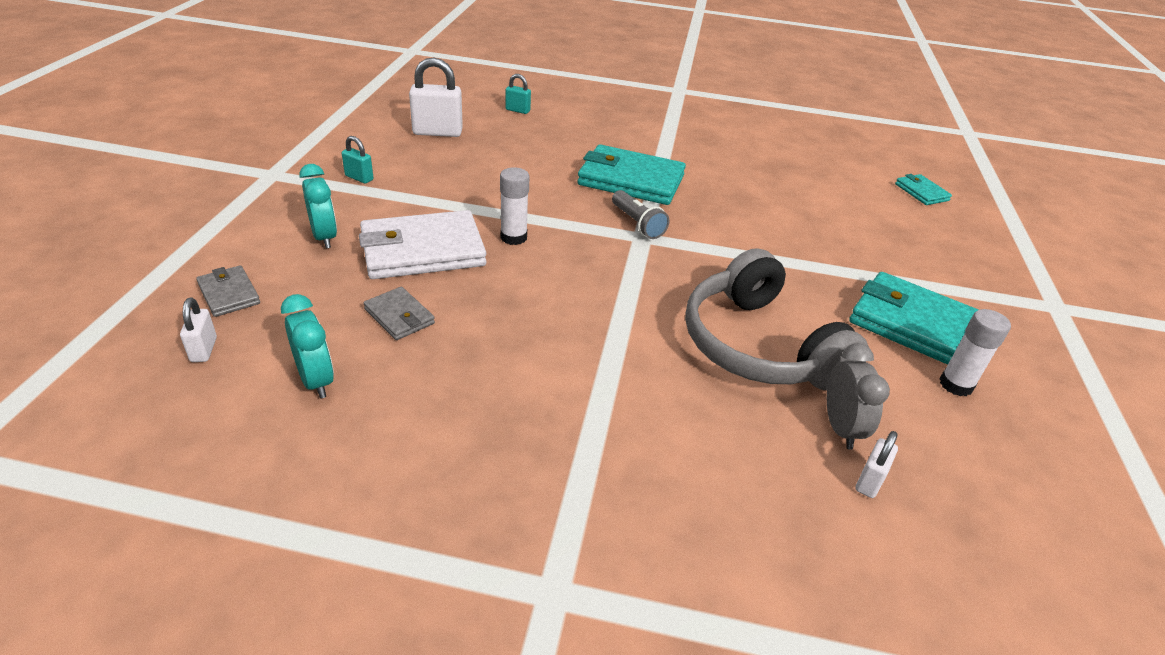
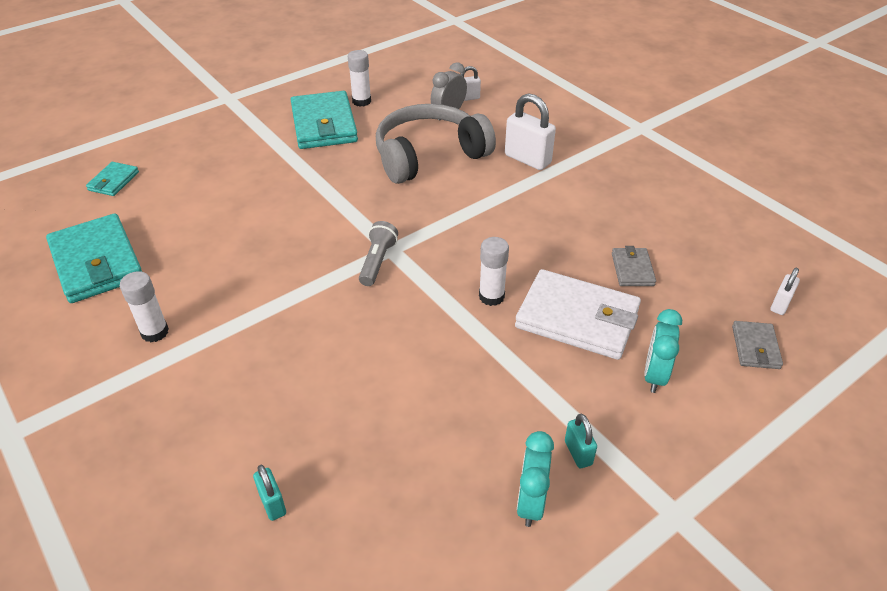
camera: 135 degrees left, 5 degrees up
(316, 380) = (709, 251): turquoise clock -> turquoise clock (530, 502)
(437, 132) = (423, 504): white padlock -> white padlock (527, 159)
(630, 180) = (314, 309): turquoise wallet -> turquoise wallet (96, 262)
(698, 137) = (155, 332): none -> white glue stick
(758, 346) = (429, 155): grey headphones -> grey headphones turned 135 degrees counterclockwise

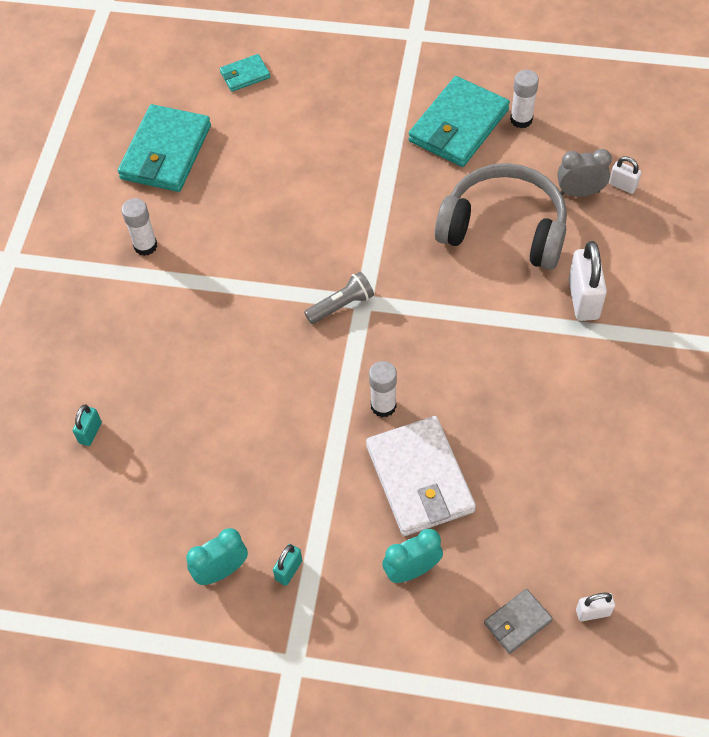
camera: 50 degrees right, 15 degrees up
(632, 269) = (520, 477): grey wallet -> none

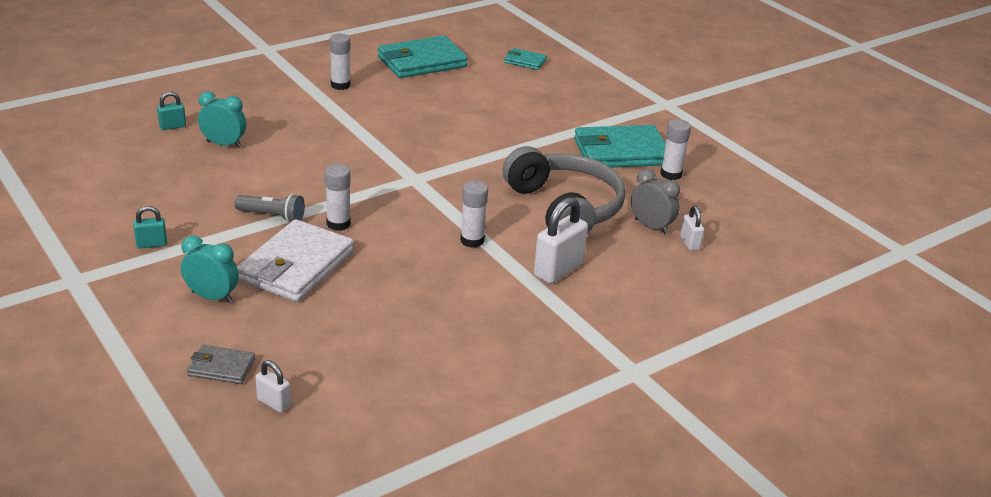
camera: 40 degrees right, 25 degrees down
(221, 571) = (121, 218): turquoise clock -> turquoise clock (224, 144)
(341, 305) = (398, 172): grey flashlight -> grey flashlight (272, 216)
(493, 327) = (472, 240): none -> white glue stick

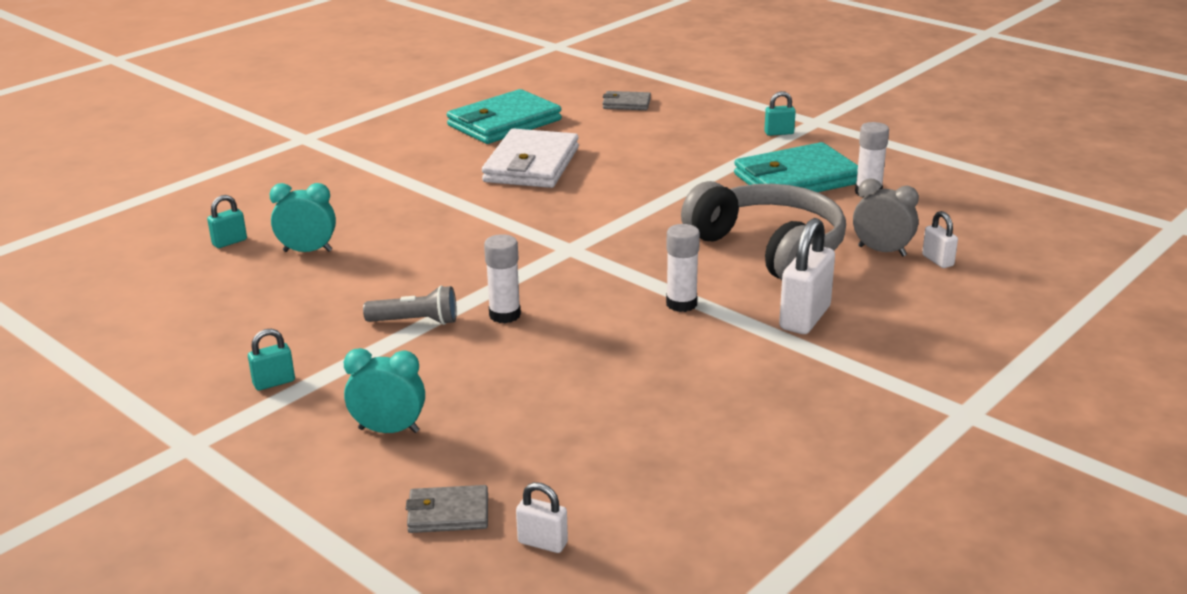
camera: 10 degrees left, 5 degrees down
(296, 266) = (478, 373): white wallet -> white wallet (531, 165)
(340, 85) = (419, 163): white glue stick -> none
(525, 61) = (626, 104): turquoise wallet -> grey wallet
(631, 109) = (779, 133): none -> turquoise padlock

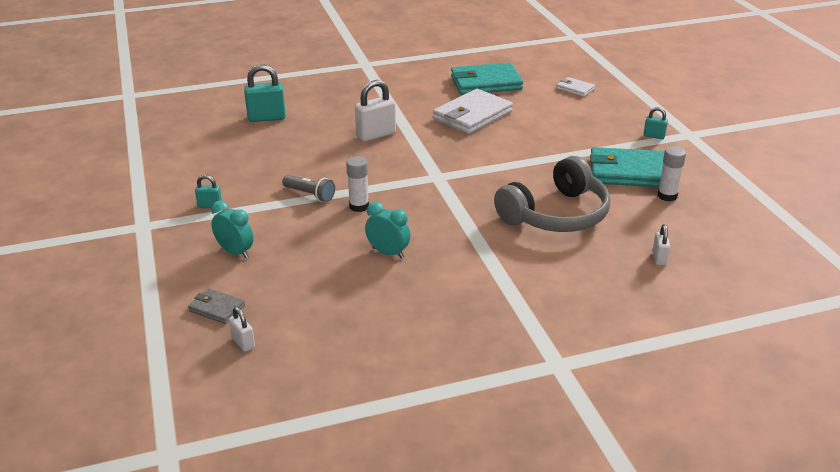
camera: 30 degrees right, 5 degrees up
(229, 242) = (267, 118): turquoise padlock -> turquoise padlock, size x1.87
(307, 251) = (299, 135): turquoise clock -> turquoise clock (388, 253)
(626, 104) = (575, 89): grey wallet -> white wallet
(681, 304) = (463, 233): white glue stick -> none
(770, 249) = (556, 215): grey headphones -> grey headphones turned 60 degrees clockwise
(805, 318) = (527, 267): white padlock -> white padlock (376, 135)
(882, 251) = (628, 239): grey clock -> none

